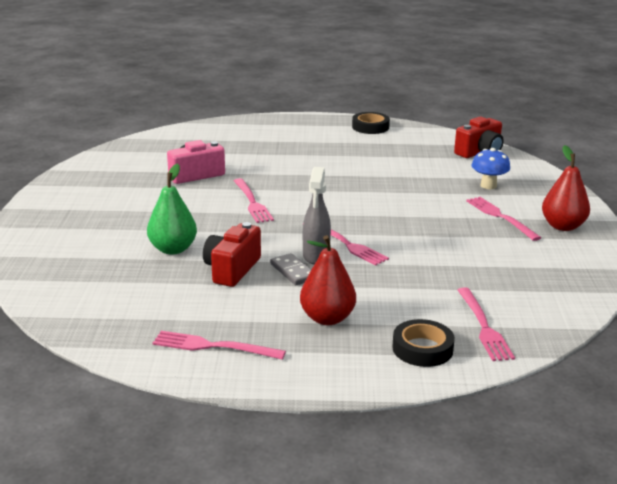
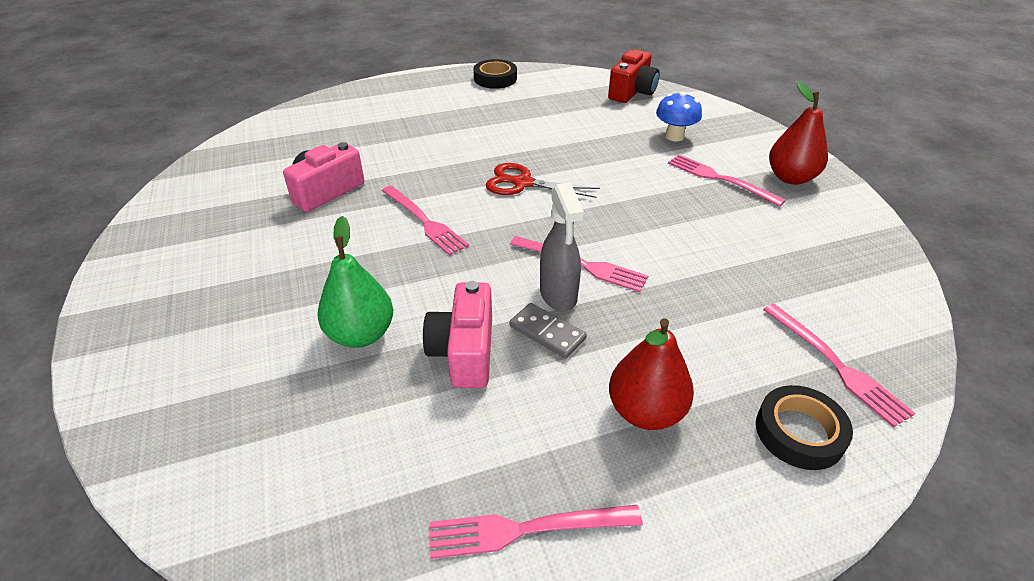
camera: 20 degrees left, 15 degrees up
(232, 269) = (464, 352): red camera -> pink camera
(339, 193) = (522, 183): none -> red scissors

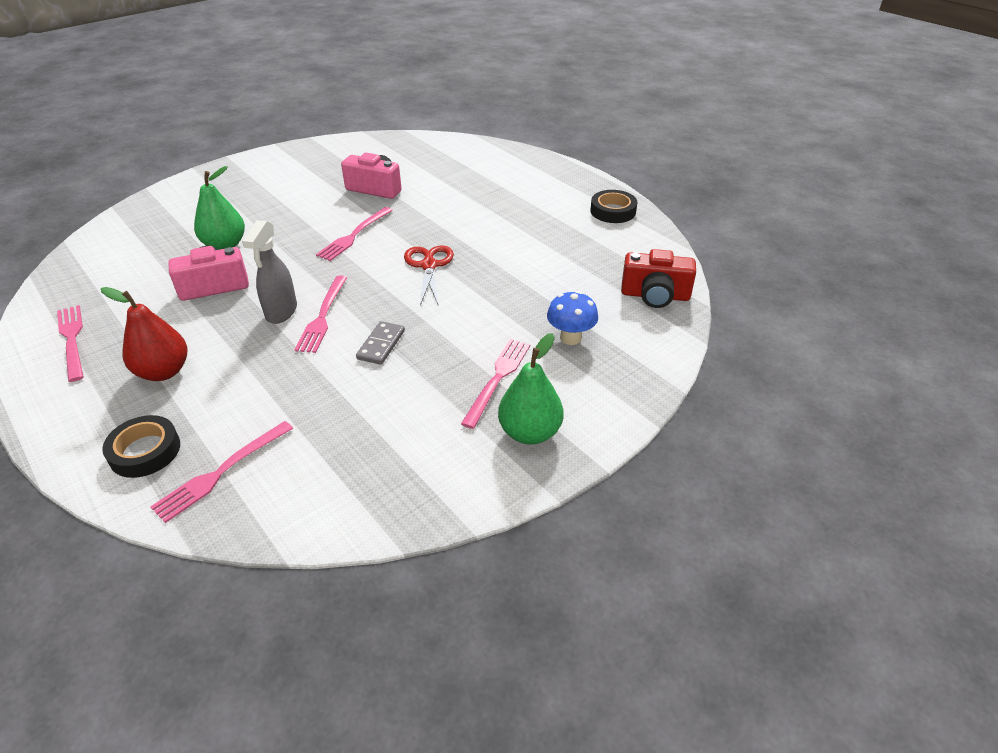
camera: 70 degrees right, 0 degrees up
(547, 333) = (238, 315): grey domino -> grey domino (381, 345)
(558, 295) = (281, 312): grey spray bottle -> grey spray bottle turned 45 degrees counterclockwise
(791, 178) = (530, 432): red pear -> green pear

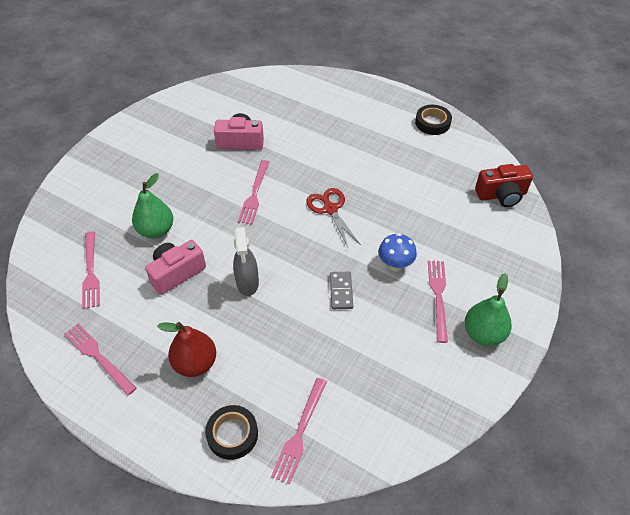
camera: 20 degrees left, 10 degrees up
(322, 316) = (281, 278): pink fork -> pink fork (90, 272)
(570, 338) = (466, 247): blue mushroom -> blue mushroom (395, 265)

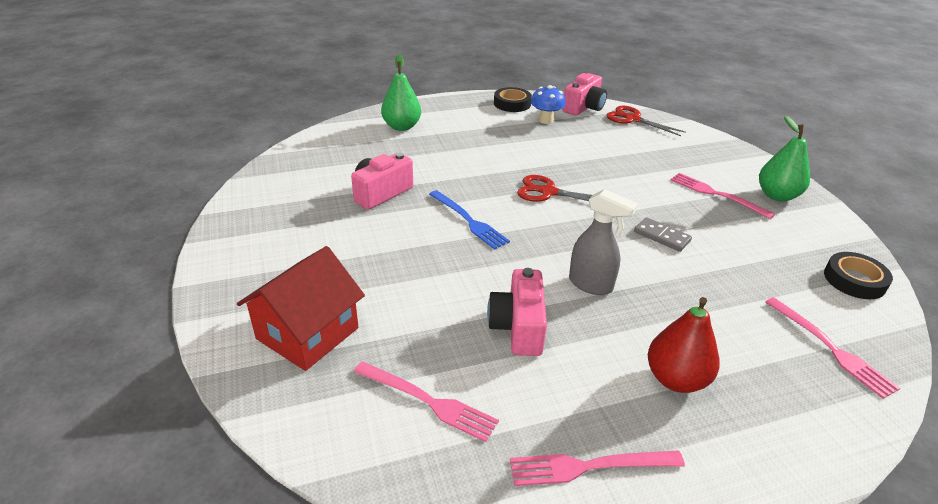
camera: 50 degrees left, 15 degrees down
(98, 200) = (308, 333): none -> red house
(156, 230) = (429, 310): green pear -> green pear (402, 127)
(232, 434) = (805, 400): black tape -> black tape (854, 280)
(254, 194) = (469, 221): pink fork -> blue fork
(395, 265) = (657, 195): blue mushroom -> blue mushroom (546, 120)
(482, 160) = (584, 107): none -> pink camera
(501, 195) = (632, 119): red camera -> red scissors

